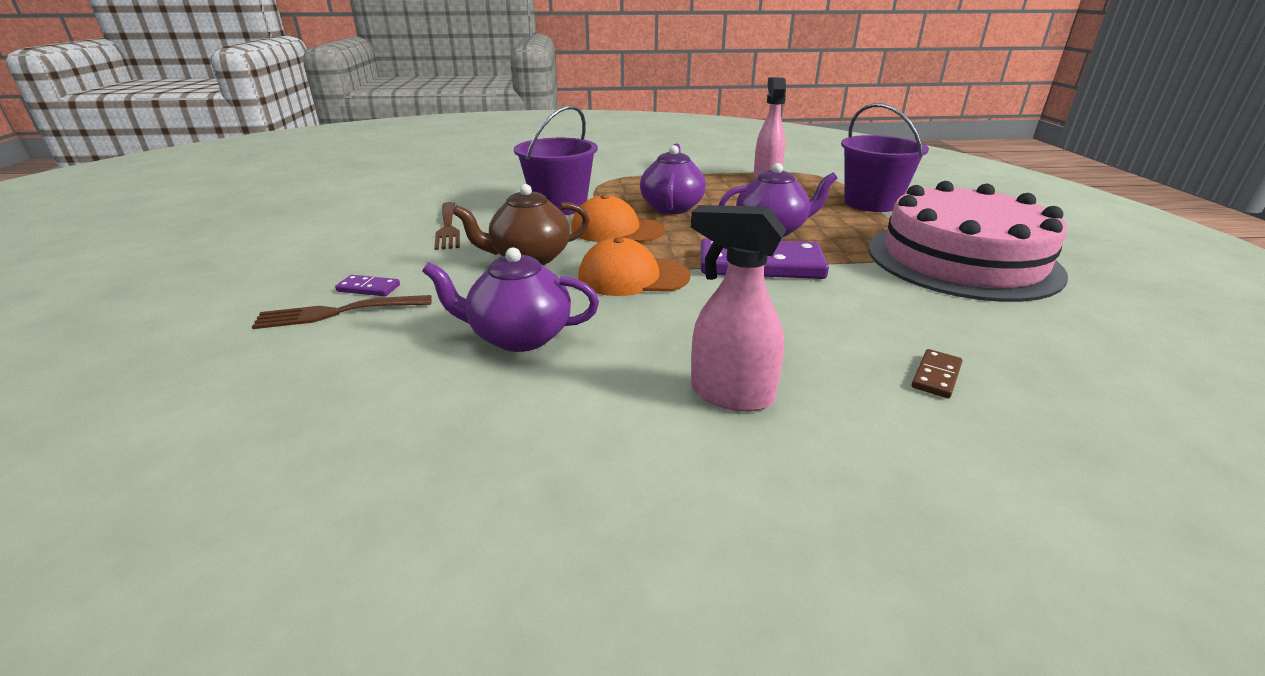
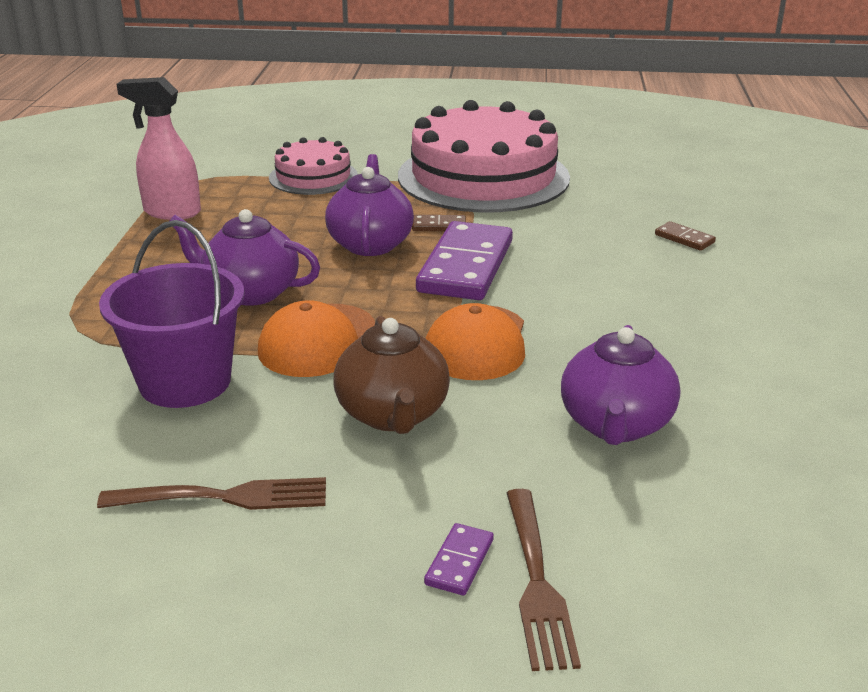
camera: 80 degrees left, 0 degrees up
(730, 394) = (717, 321): pink spray bottle -> none
(828, 250) = (439, 226): none -> brown domino
(871, 203) = (313, 177): purple bucket -> pink cake

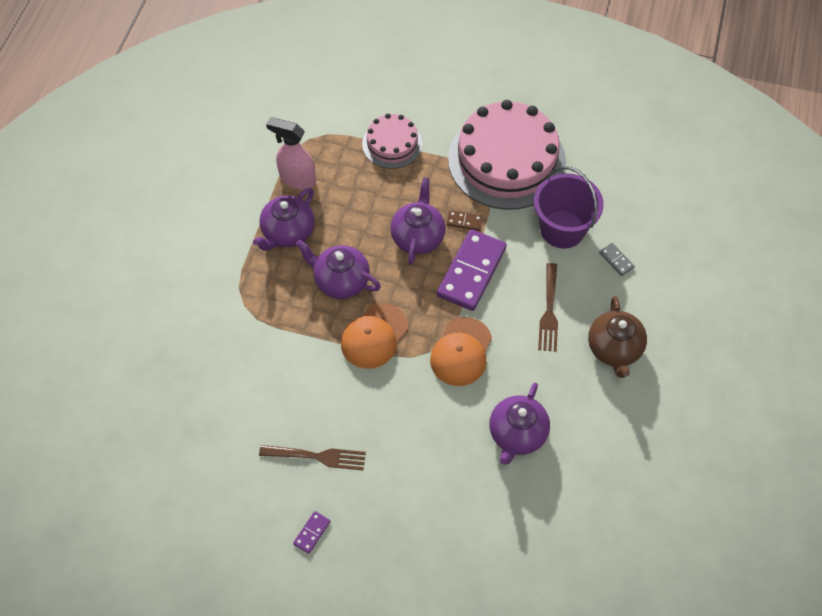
camera: 10 degrees right, 30 degrees up
(157, 256) = (287, 233): none -> purple teapot
(185, 382) = (301, 362): purple bucket -> purple bucket (562, 229)
(393, 415) = (405, 408): brown teapot -> brown teapot (614, 349)
(459, 562) = (418, 517): purple domino -> purple domino (312, 533)
(536, 581) = (449, 534): brown fork -> brown fork (549, 310)
(684, 239) = (616, 260): brown domino -> grey domino

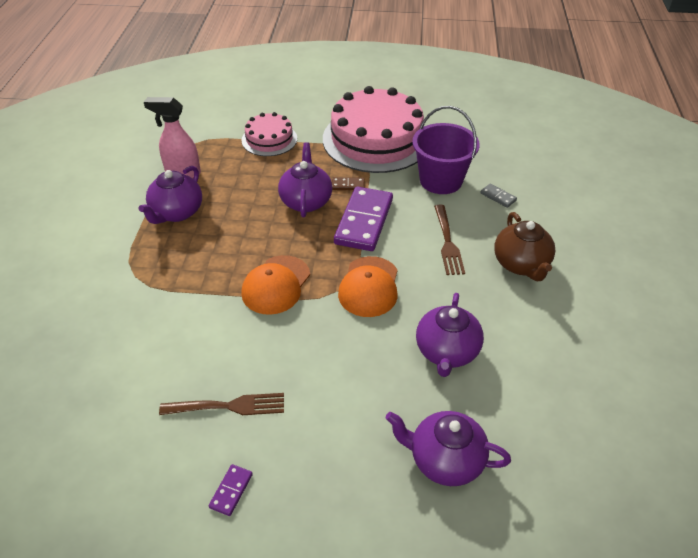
camera: 10 degrees left, 15 degrees down
(340, 281) = (234, 244): purple teapot -> purple teapot (444, 460)

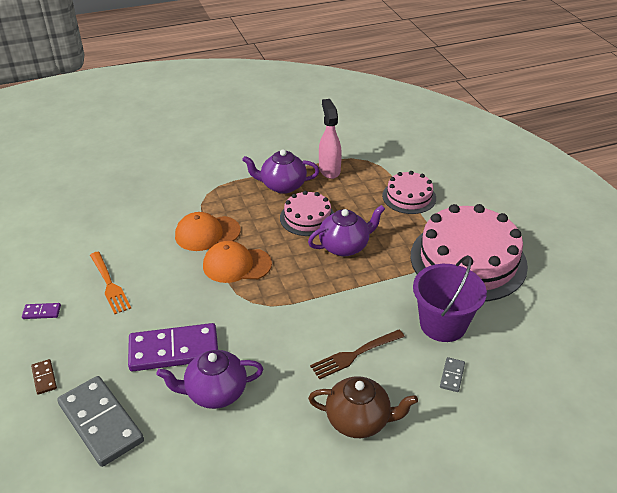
camera: 65 degrees right, 5 degrees down
(227, 406) = (109, 284): brown fork -> orange fork
(244, 212) = (307, 218): none -> pink cake
(348, 185) = (385, 264): brown domino -> brown domino (44, 378)
(363, 221) = (344, 289): purple domino -> purple domino (174, 350)
(369, 287) = (265, 319): orange cap -> orange cap (207, 233)
(444, 460) = (101, 422): purple teapot -> grey domino
(521, 265) = (359, 420): brown teapot -> brown teapot turned 135 degrees counterclockwise

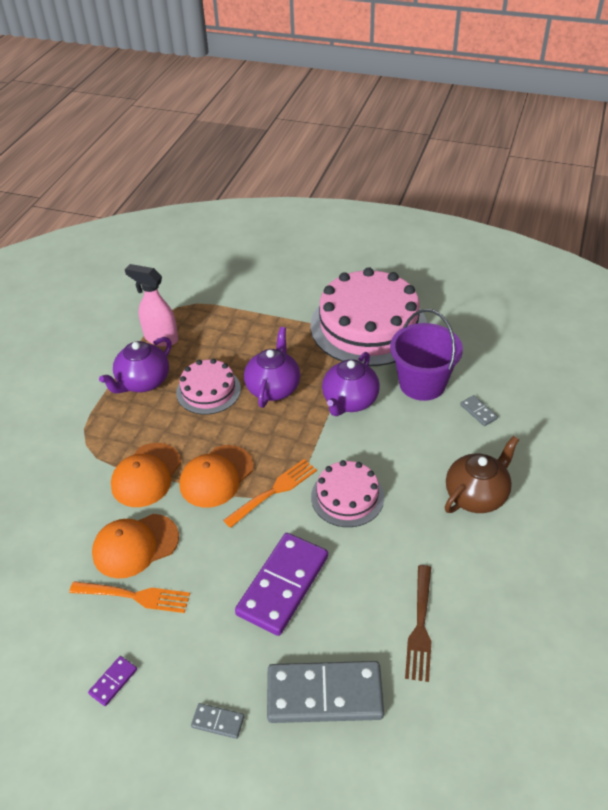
camera: 50 degrees left, 5 degrees up
(44, 378) = (218, 721): brown domino -> grey domino
(147, 262) = (135, 546): none -> orange cap
(215, 392) = (364, 580): purple teapot -> purple teapot (349, 401)
(250, 300) = (273, 492): none -> orange fork
(355, 354) = (405, 456): brown fork -> brown fork (420, 625)
(409, 197) = (257, 311): pink cake -> pink cake (347, 497)

